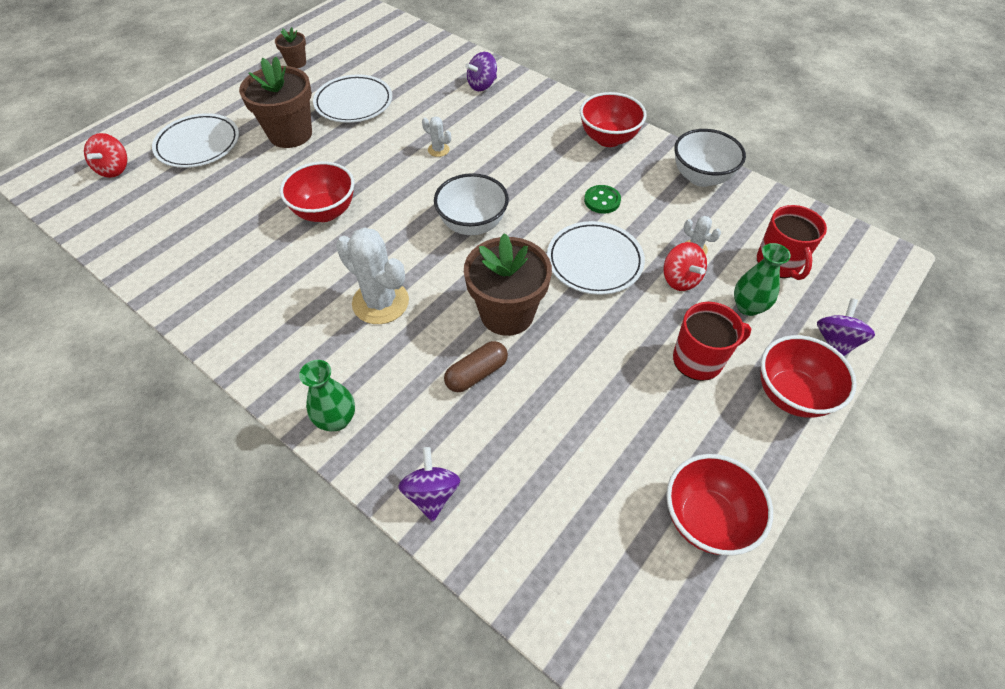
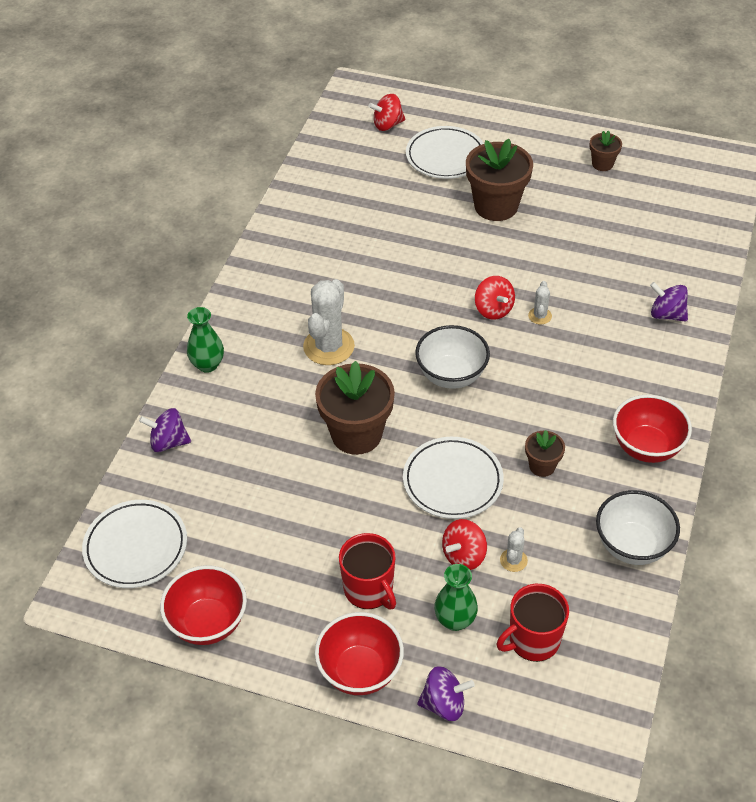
camera: 70 degrees right, 5 degrees down
(325, 212) = (411, 271): red bowl -> none
(354, 103) = (569, 229): white plate -> white plate (136, 547)
(412, 174) = (493, 310): none -> red spinning top
(432, 493) = (168, 442): purple spinning top -> purple spinning top turned 150 degrees counterclockwise
(476, 373) = (284, 433): brown capsule -> none
(602, 200) = (542, 466): green button -> brown flower pot

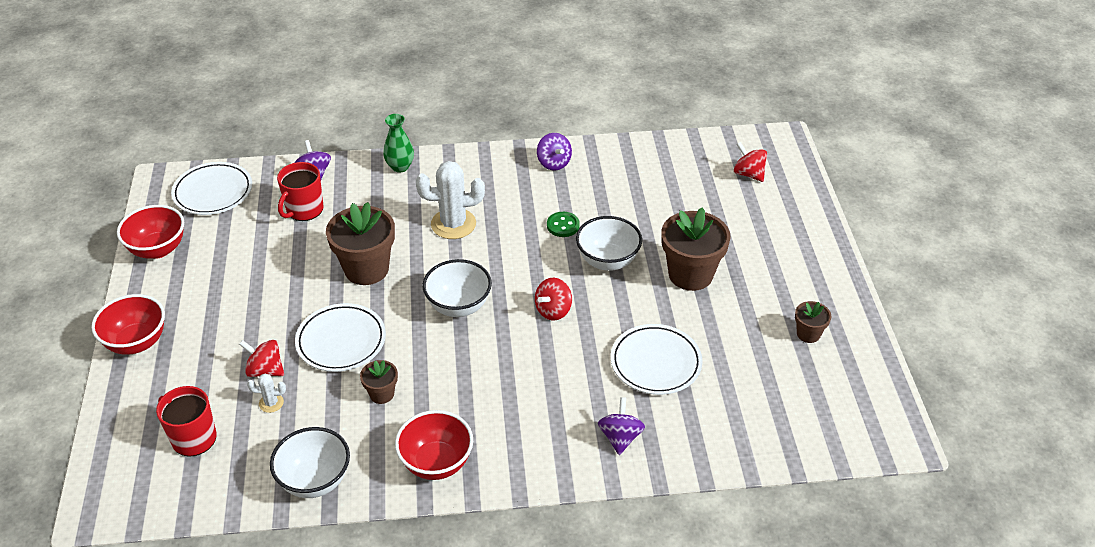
camera: 65 degrees right, 5 degrees down
(369, 590) = (213, 324): red mug -> red mug (304, 210)
(381, 267) = (563, 225): none -> green button
(444, 704) = (118, 399): purple spinning top -> purple spinning top (554, 163)
(445, 156) = (734, 222): white plate -> white plate (655, 362)
(448, 252) = (607, 261): none -> white bowl
(455, 620) = (199, 383): green vase -> none
(540, 316) = (563, 344): white cactus -> none

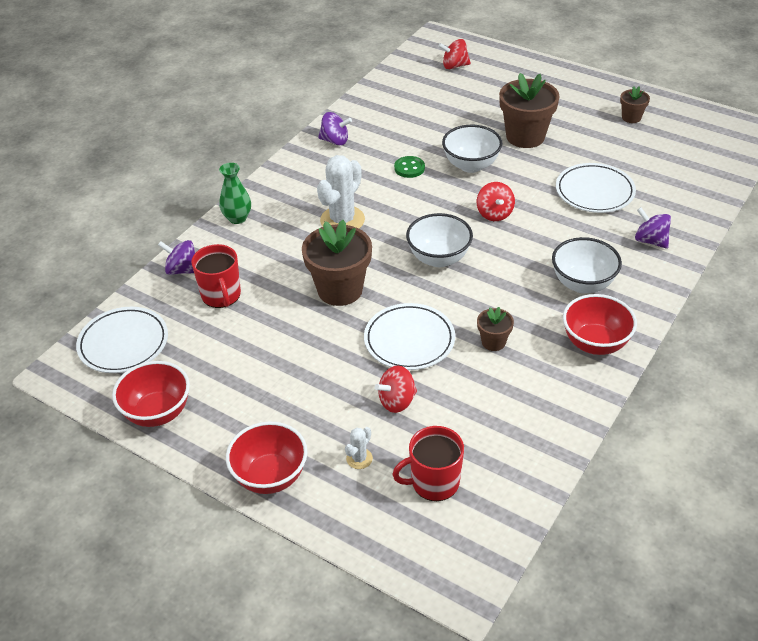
camera: 50 degrees left, 0 degrees up
(271, 403) = (440, 413): white cactus -> white cactus (359, 458)
(315, 480) = (554, 421): white bowl -> white bowl (582, 284)

